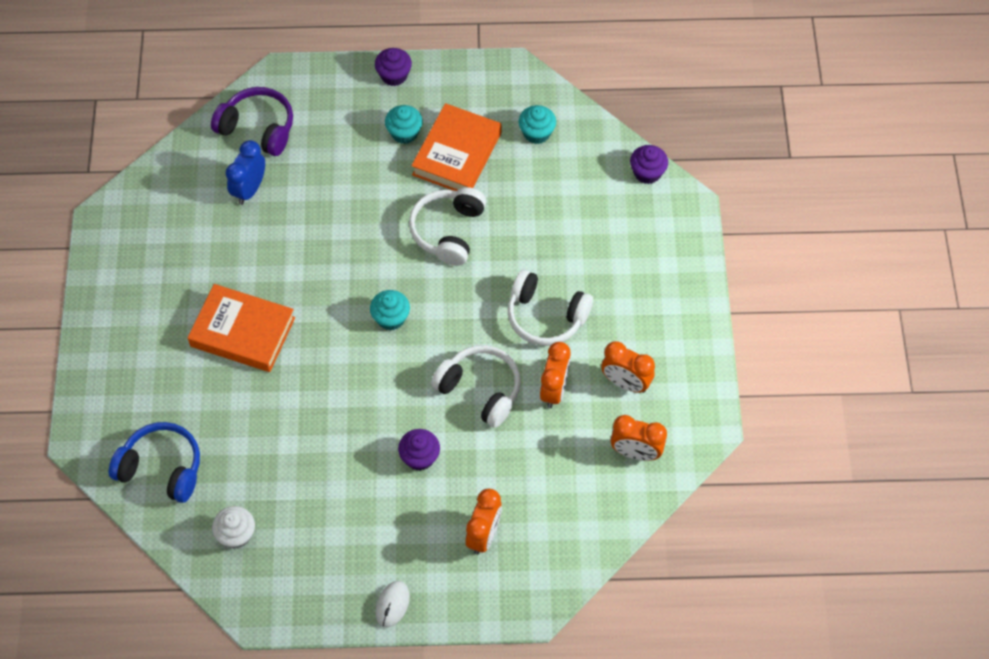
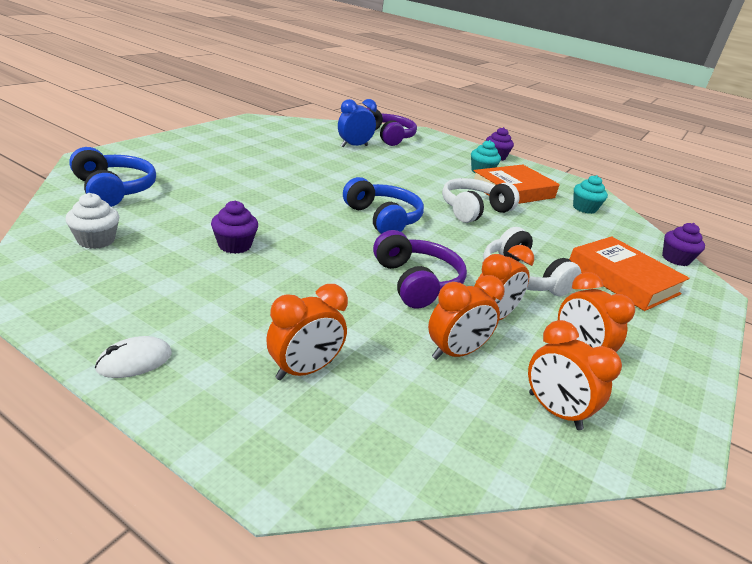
camera: 30 degrees right, 30 degrees down
(243, 332) = (269, 176): orange book -> orange book (622, 279)
(391, 318) = (383, 218): turquoise cupcake -> blue headphones
(420, 457) = (311, 287): purple cupcake -> purple cupcake (234, 245)
(480, 390) = (416, 282): white headphones -> purple headphones
(554, 447) = (455, 353): none -> orange clock

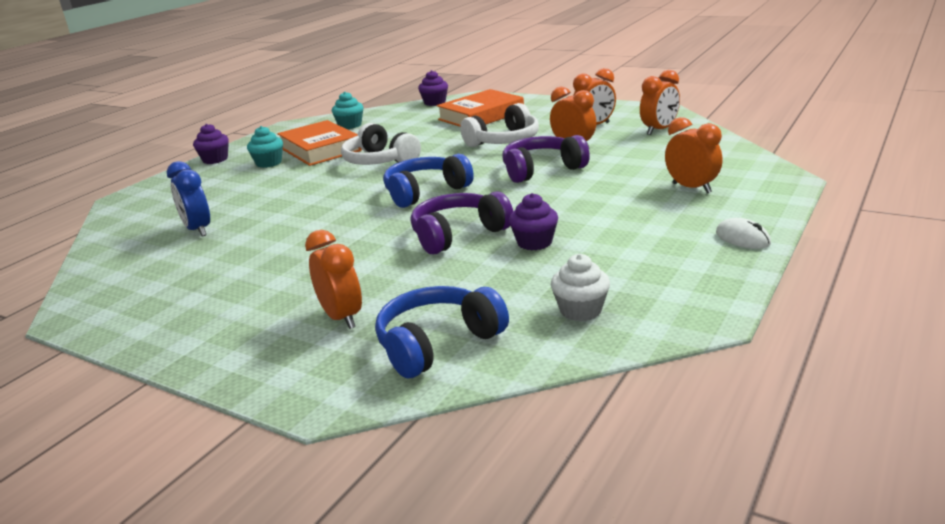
camera: 85 degrees left, 5 degrees down
(388, 136) = (149, 216): purple headphones -> purple headphones (458, 234)
(455, 353) = (626, 153): orange clock -> orange clock (342, 318)

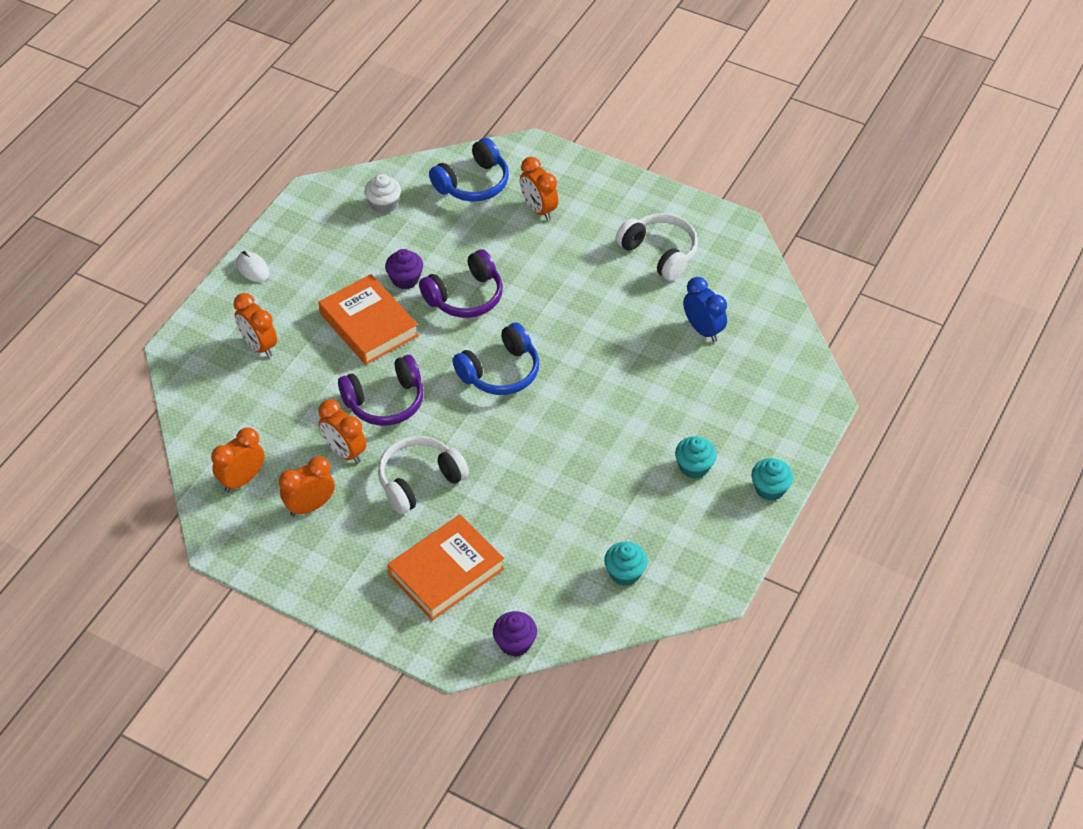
camera: 175 degrees right, 25 degrees up
(215, 159) = (770, 489): purple cupcake -> turquoise cupcake
(320, 149) = (642, 496): orange book -> orange book (368, 325)
(380, 161) = (560, 451): white headphones -> white headphones (659, 253)

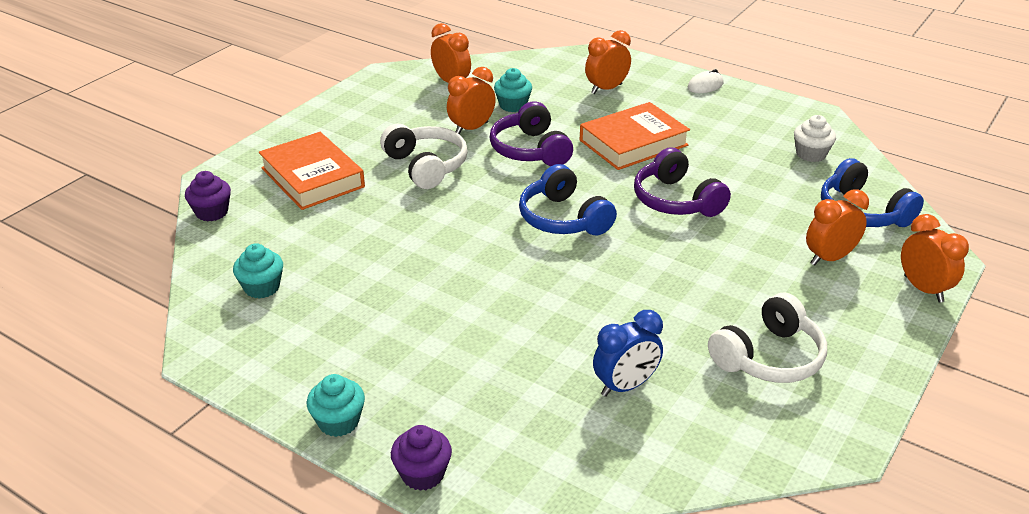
camera: 95 degrees right, 15 degrees down
(310, 506) = (413, 112): orange clock -> orange clock (923, 289)
(405, 279) = (699, 164): purple cupcake -> purple cupcake (423, 474)
(694, 467) = (393, 355): turquoise cupcake -> turquoise cupcake (513, 105)

